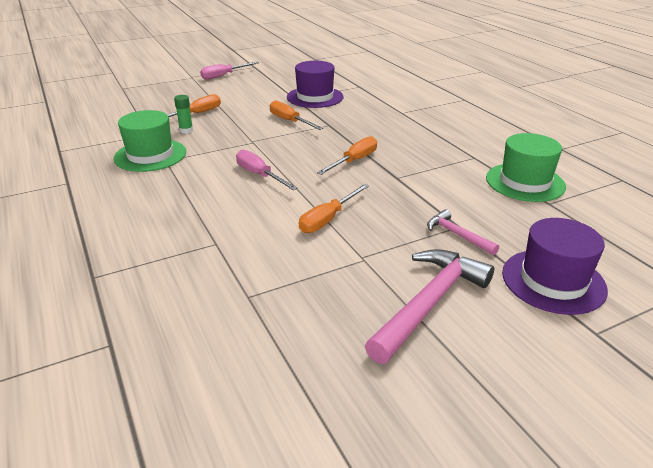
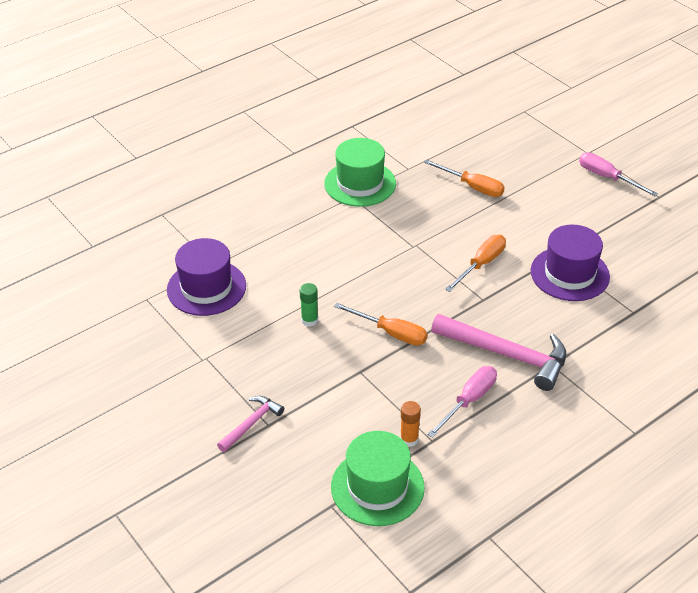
camera: 80 degrees right, 10 degrees up
(186, 130) = (425, 191): green glue stick -> green glue stick (309, 320)
(259, 175) = (338, 267): pink screwdriver -> pink screwdriver (469, 401)
(328, 219) = (264, 328): orange screwdriver -> none
(429, 303) = (146, 405): pink hammer -> pink hammer (507, 355)
(473, 165) = (409, 439): none -> orange glue stick
(553, 281) = (184, 492): purple hat -> purple hat (206, 288)

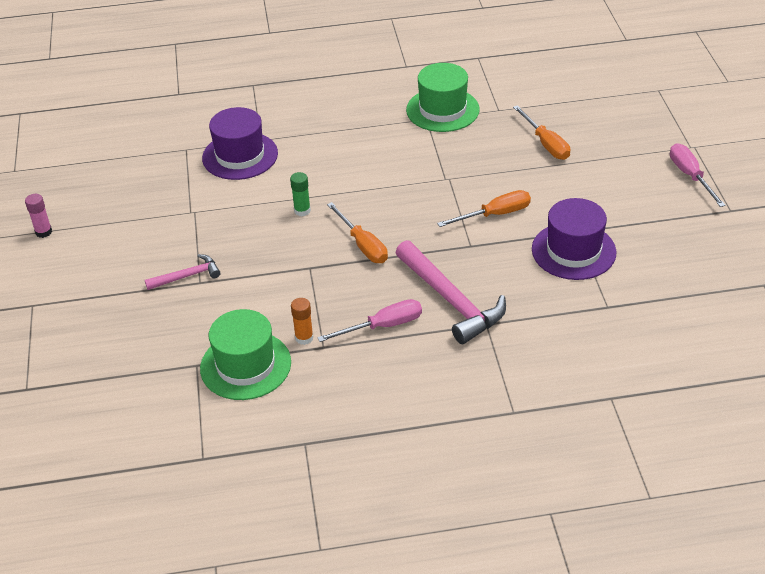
camera: 30 degrees right, 0 degrees up
(65, 435) = (43, 232): none -> pink glue stick

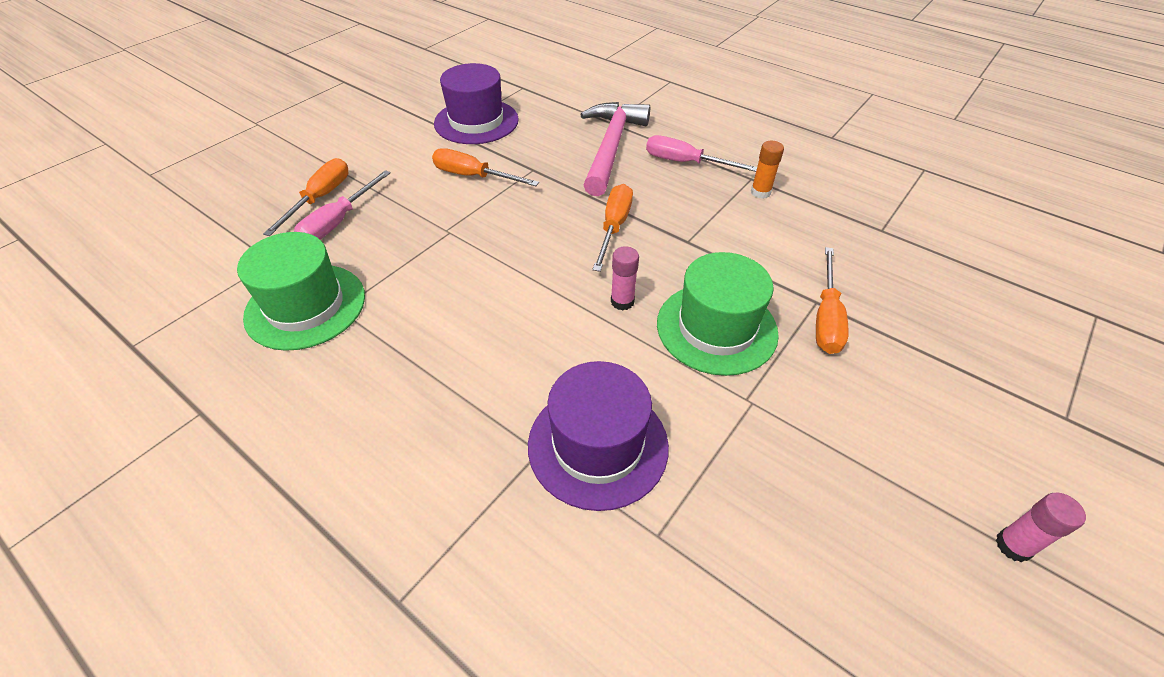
camera: 135 degrees left, 5 degrees up
(187, 276) = (826, 317): pink hammer -> orange screwdriver
(245, 365) = (834, 203): green hat -> green hat (716, 328)
(302, 211) = (622, 301): green glue stick -> pink glue stick
(690, 176) = (308, 109): pink screwdriver -> pink screwdriver (338, 222)

